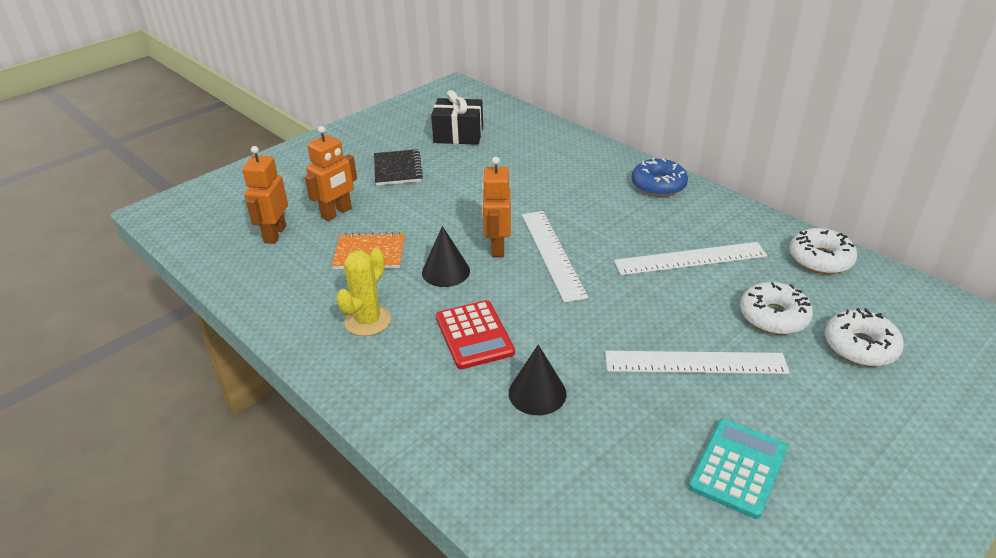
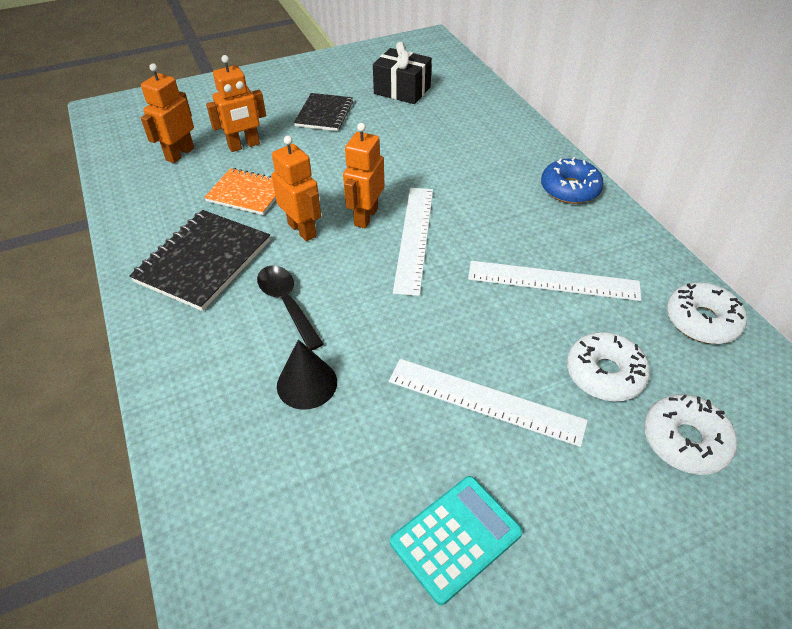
camera: 20 degrees right, 10 degrees up
(368, 321) = (203, 261): yellow cactus -> black notebook
(446, 271) = (302, 230): black cone -> orange robot
(474, 335) = (287, 303): red calculator -> black spoon

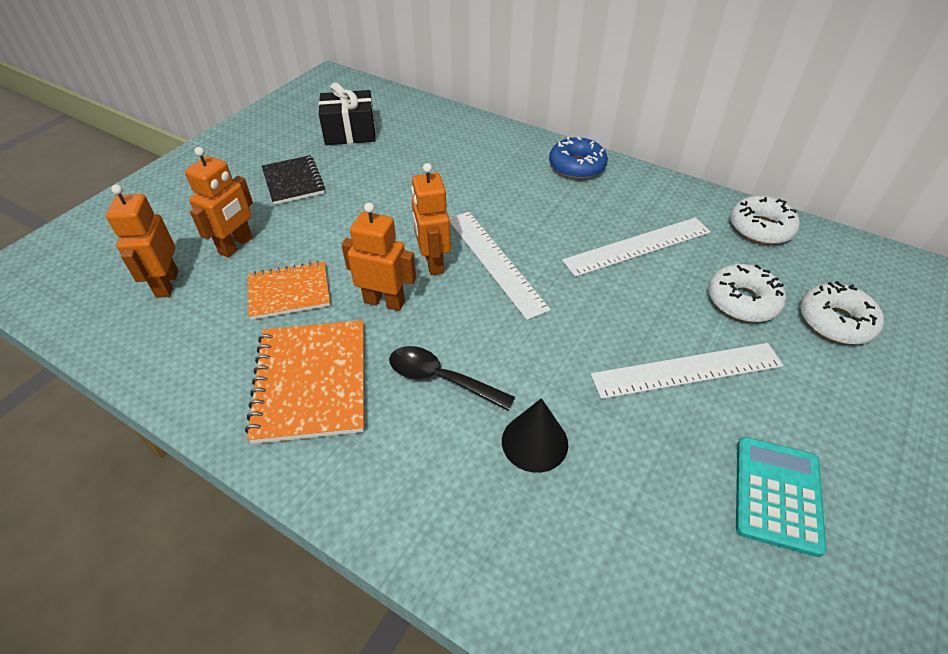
camera: 35 degrees left, 0 degrees up
(203, 261) = (311, 382): black notebook -> orange notebook

